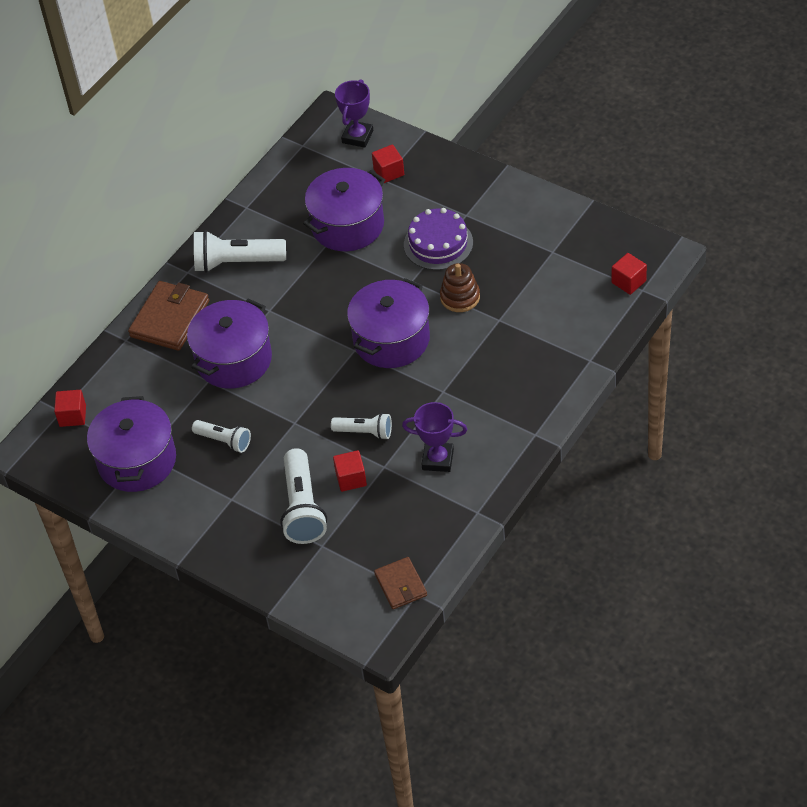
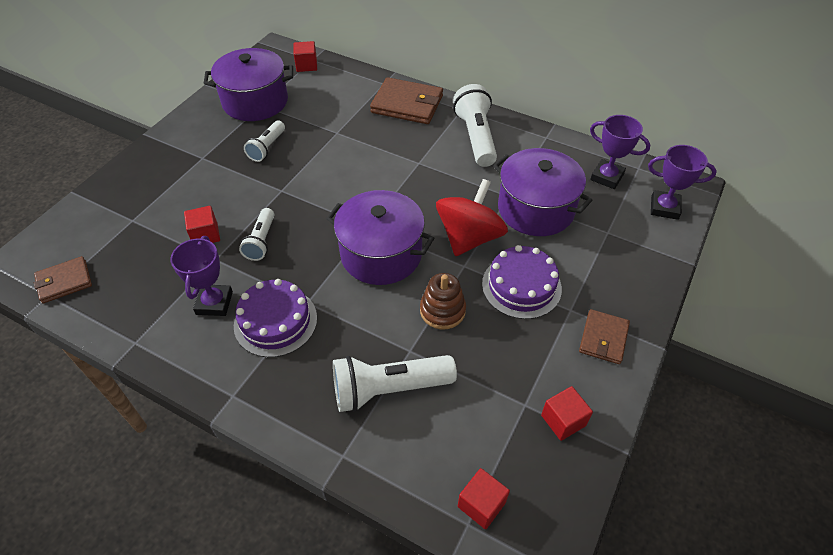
camera: 80 degrees right, 0 degrees up
(234, 359) = (359, 145): purple pot -> none
(302, 508) = (180, 203): white flashlight -> white flashlight (389, 389)
(312, 169) = (607, 177): none -> purple trophy
(378, 275) = (469, 237): none -> red spinning top
(389, 172) = (620, 236): red cube -> red cube (563, 420)
(462, 412) = (275, 321): none -> purple cake
(495, 198) = (603, 338): none -> brown wallet

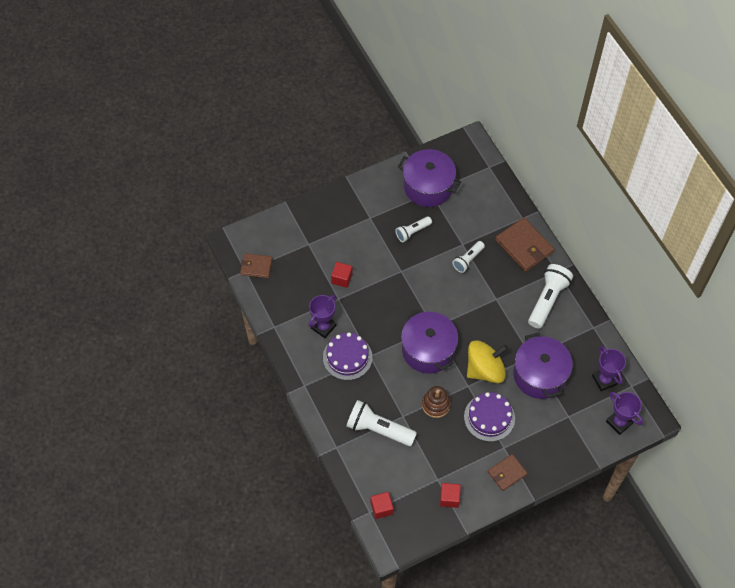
camera: 35 degrees right, 10 degrees up
(261, 241) = (369, 301): white flashlight -> white flashlight (468, 260)
(306, 65) = (482, 171): red cube -> none
(469, 237) = (485, 370): red spinning top -> yellow spinning top

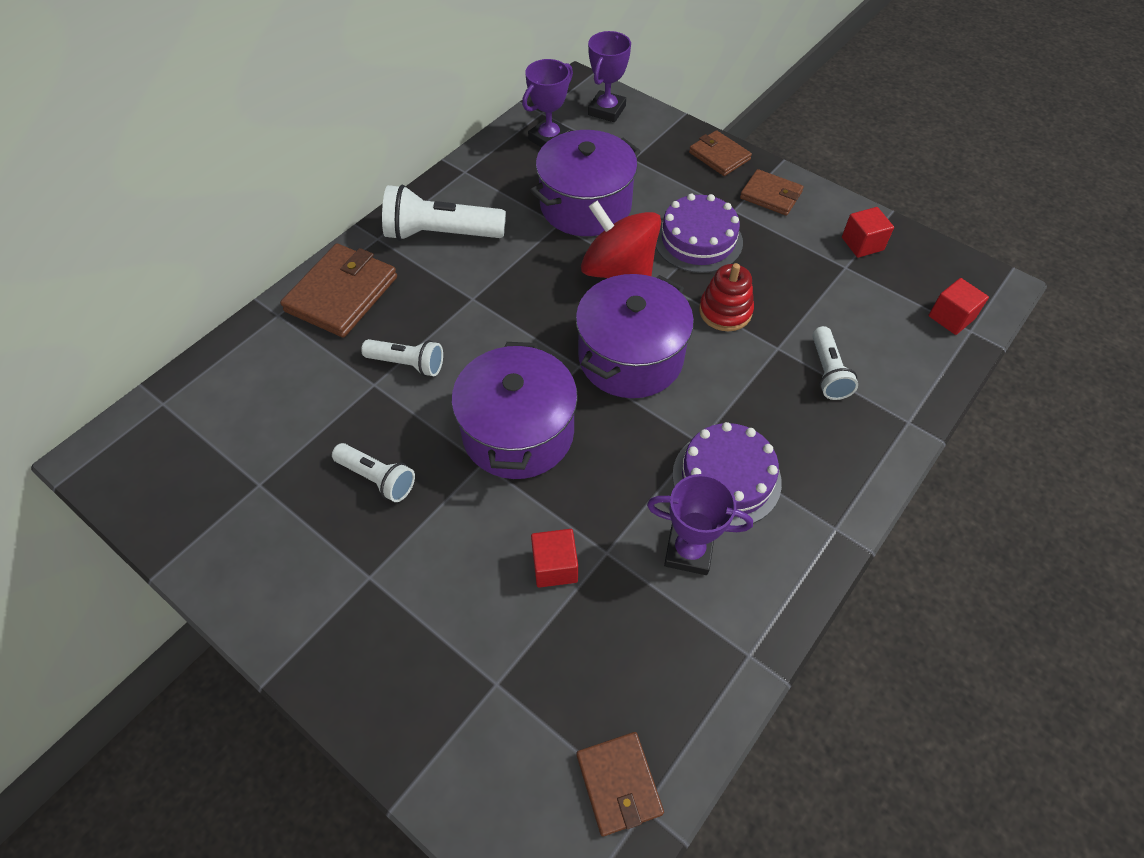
camera: 115 degrees left, 5 degrees down
(378, 429) = (827, 372): white flashlight -> white flashlight, size x0.60
(428, 187) = (245, 493): purple pot -> purple pot (518, 432)
(436, 405) = (725, 311): brown stacking toy -> red stacking toy
(485, 370) = (618, 270): yellow spinning top -> red spinning top
(551, 464) = (719, 156): none -> brown wallet

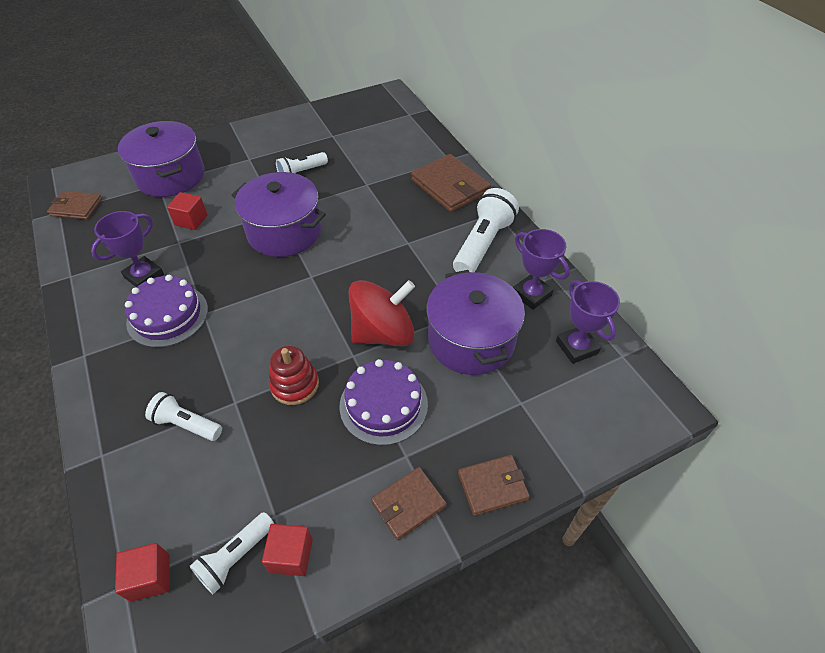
camera: 115 degrees right, 5 degrees down
(407, 364) = (372, 200): white flashlight -> white flashlight (236, 557)
(606, 110) = (609, 413): purple trophy -> purple trophy (531, 294)
(630, 357) = (297, 306): purple pot -> purple pot (170, 176)

